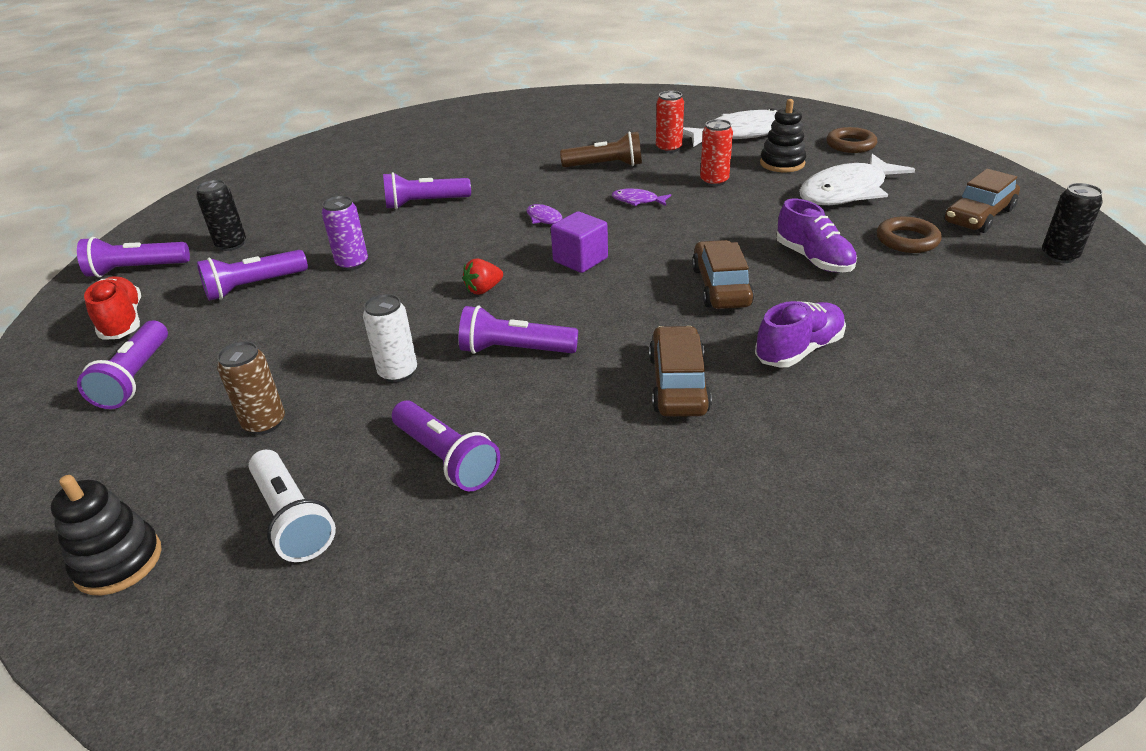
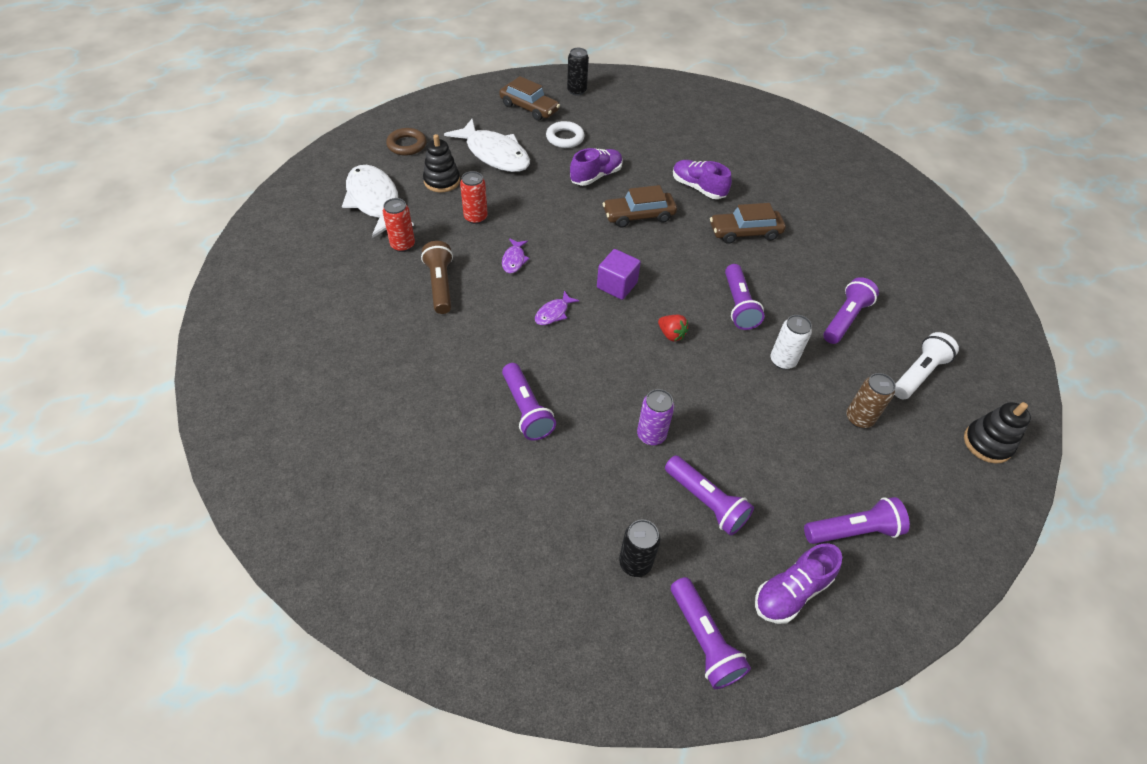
camera: 105 degrees left, 15 degrees up
(123, 322) = (791, 592): red shoe -> purple shoe
(907, 240) = (565, 138): brown ring -> white ring

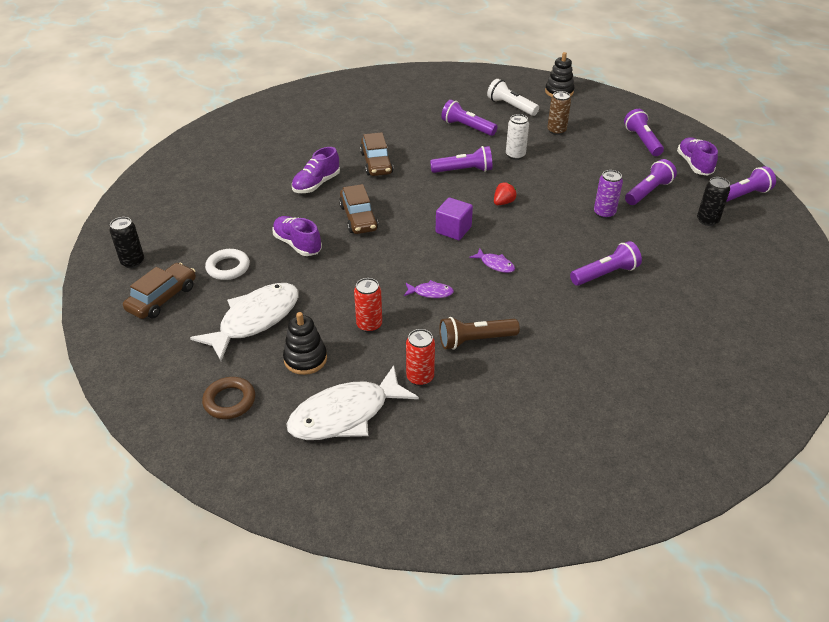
camera: 90 degrees left, 10 degrees down
(791, 592) = (694, 165): purple shoe -> purple shoe turned 150 degrees counterclockwise

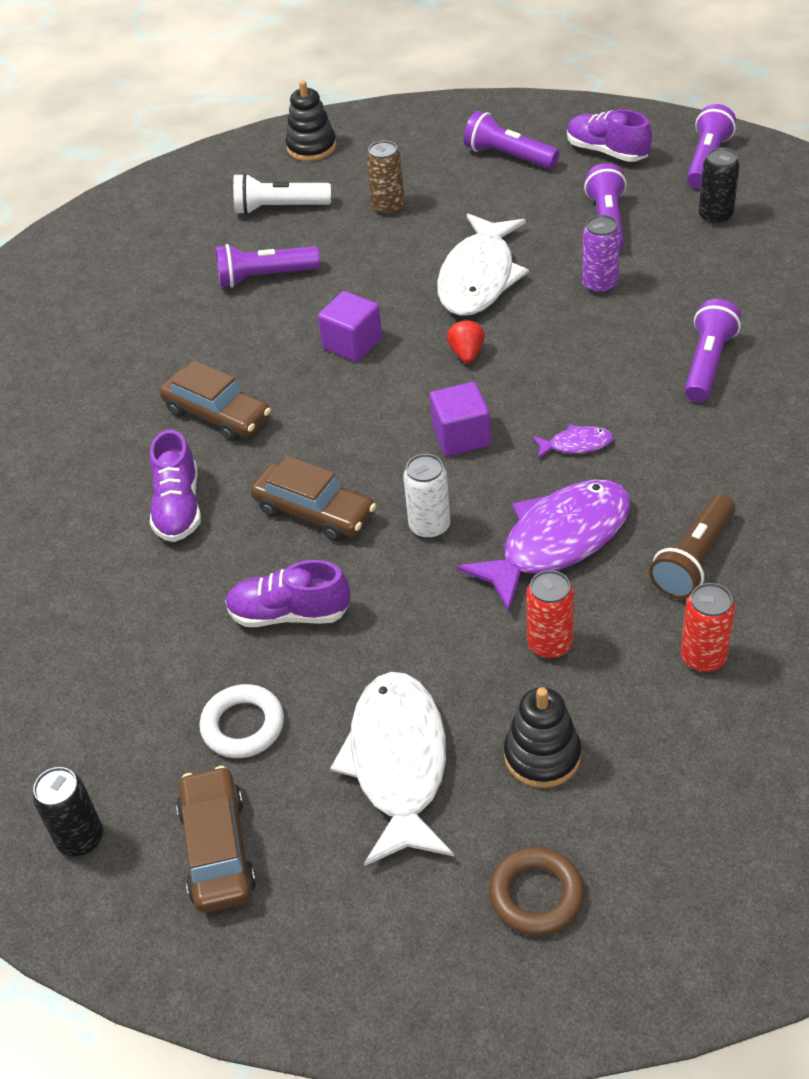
camera: 40 degrees left, 5 degrees up
(345, 414) = (693, 778): white fish -> white fish (479, 277)
(430, 292) = (557, 541): purple fish -> purple fish, size x2.29
(463, 170) = (352, 344): purple flashlight -> purple cube
(515, 155) = (386, 276): white can -> white can (429, 526)

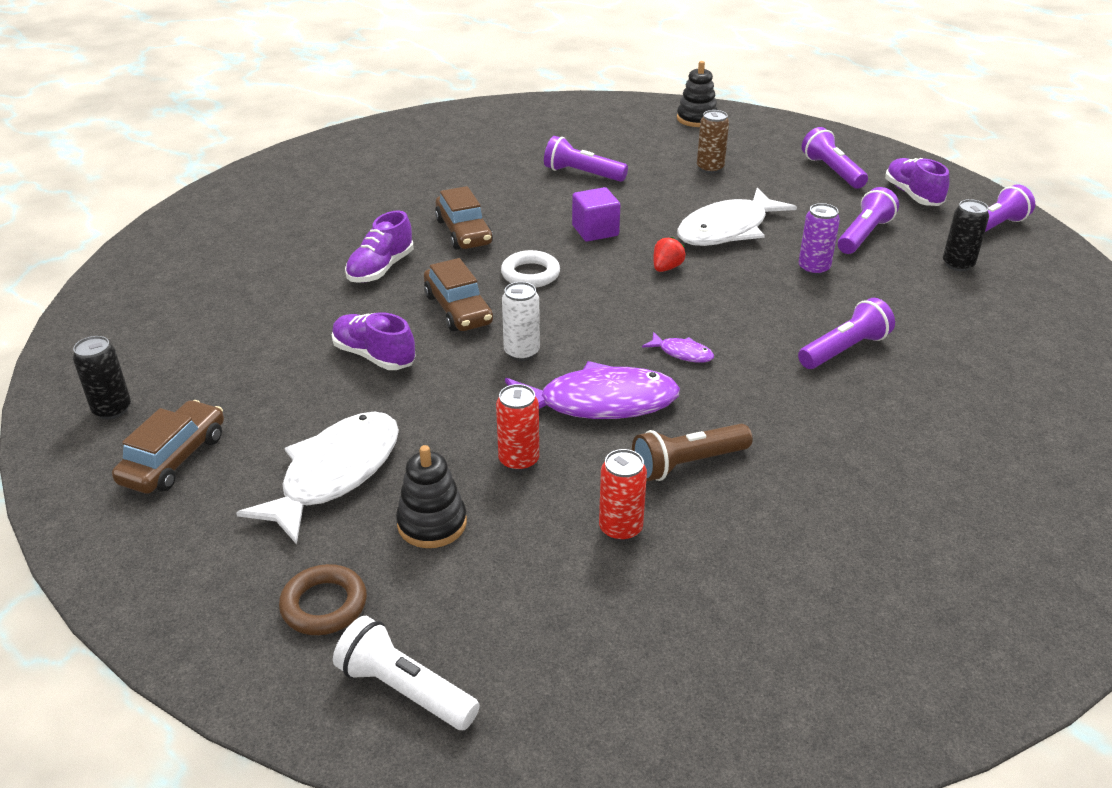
camera: 30 degrees right, 10 degrees down
(243, 726) = (272, 401): white ring -> white ring (530, 274)
(279, 208) = (636, 142): white flashlight -> white flashlight (405, 689)
(461, 436) = (605, 312): purple cube -> none

